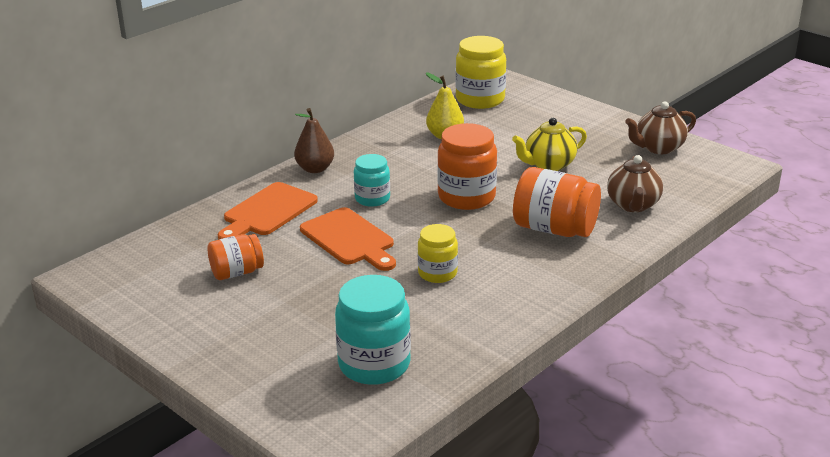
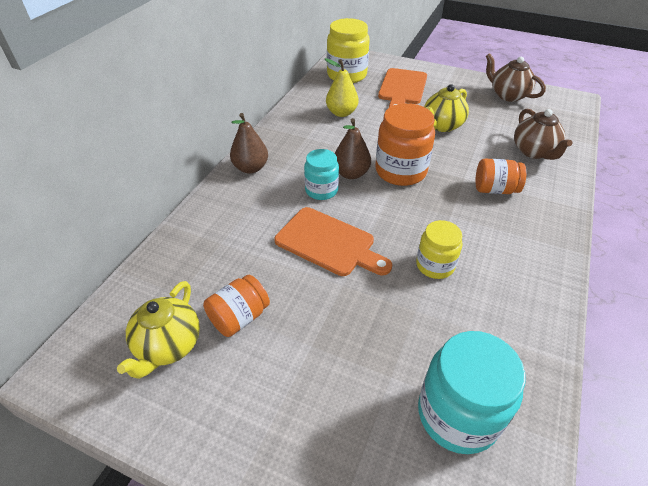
camera: 20 degrees left, 15 degrees up
(170, 278) = (168, 346): none -> yellow teapot
(267, 212) = (231, 228): orange cutting board -> orange cutting board (402, 88)
(412, 190) = (351, 174): none -> brown pear
(554, 229) = (495, 189): orange jar -> orange jar, size x0.61
(658, 148) = (508, 95): brown teapot -> brown teapot turned 90 degrees clockwise

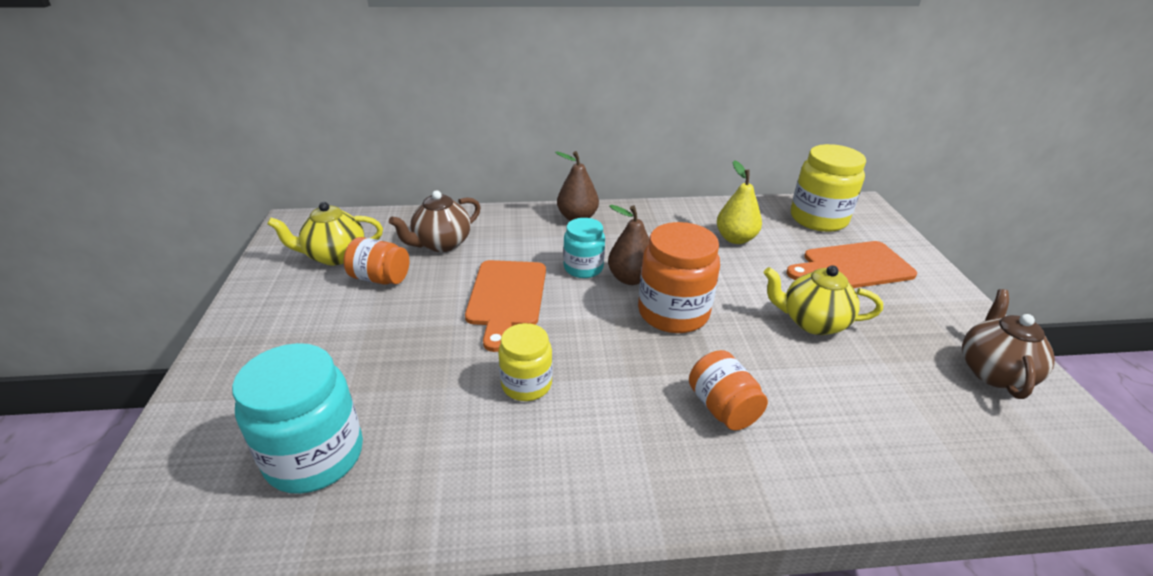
camera: 60 degrees right, 10 degrees down
(534, 152) = (868, 435): brown teapot -> brown teapot (441, 244)

